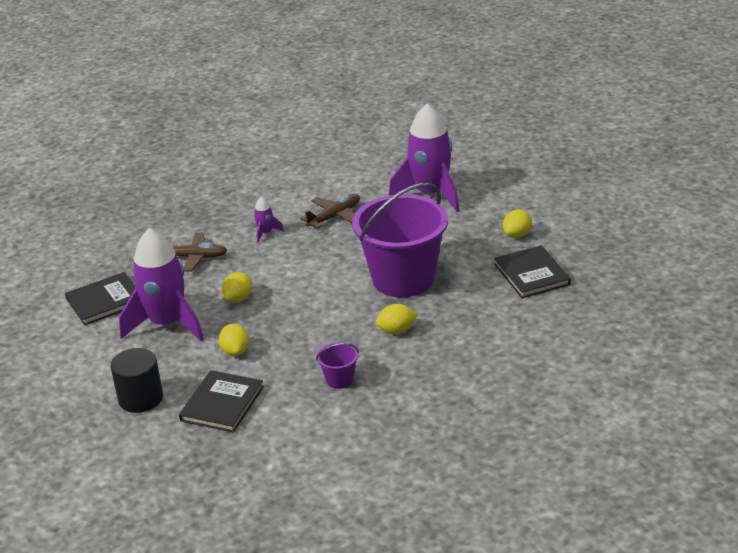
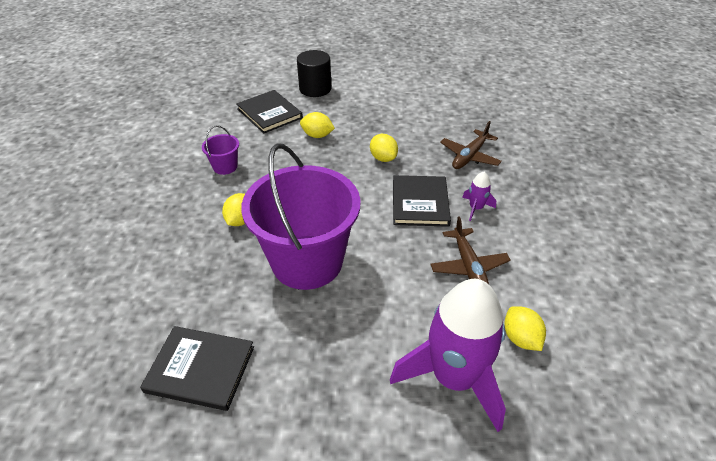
camera: 120 degrees right, 10 degrees up
(105, 301) = (444, 104): black book -> black book (420, 203)
(167, 324) = (386, 119): purple rocket -> none
(517, 235) = (284, 410): yellow lemon -> yellow lemon (520, 338)

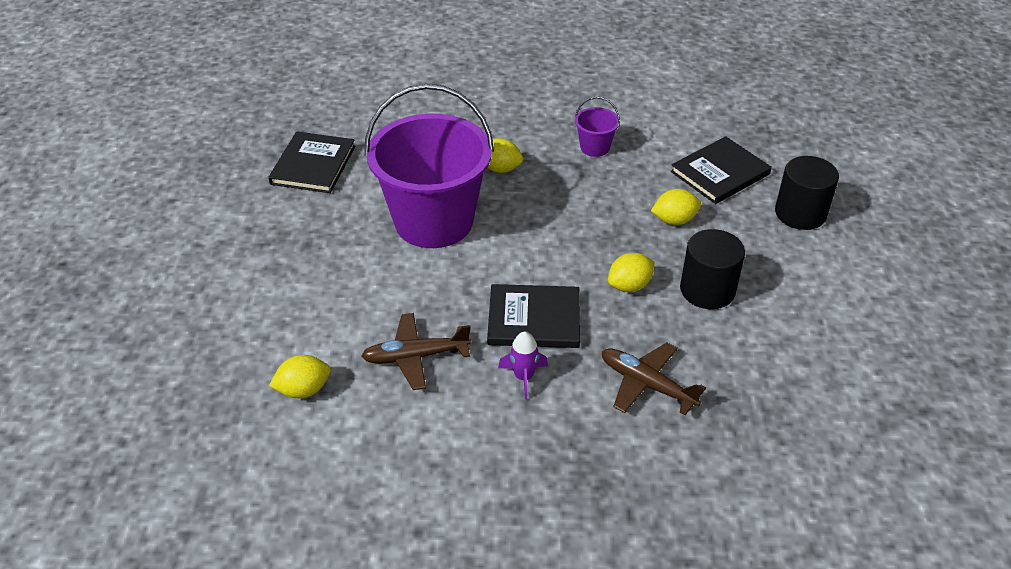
camera: 90 degrees right, 0 degrees up
(317, 135) = (674, 220): yellow lemon -> yellow lemon turned 60 degrees clockwise
(385, 128) = (707, 290): none -> black cylinder
(454, 378) = (268, 328): purple rocket -> none

